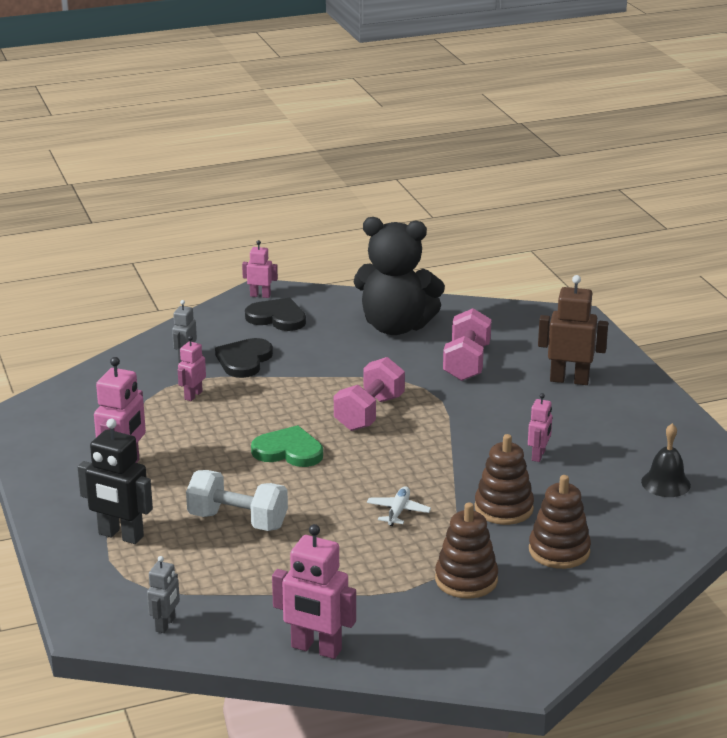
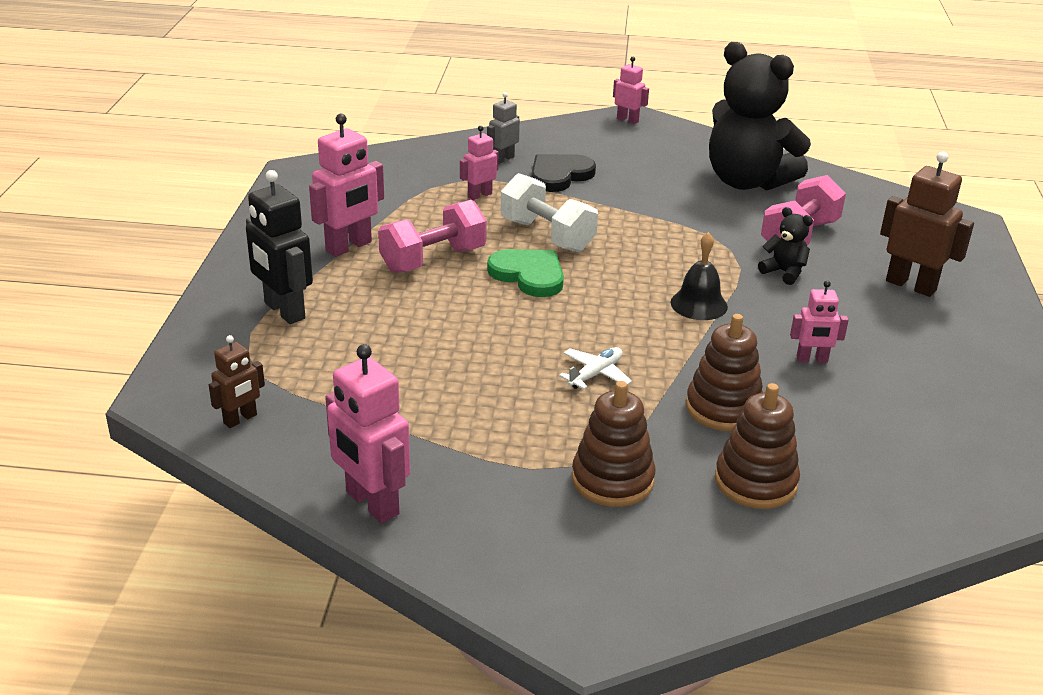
camera: 25 degrees right, 5 degrees up
(165, 624) = (240, 419): grey robot -> brown robot
(238, 521) = (413, 332): white dumbbell -> white dumbbell (547, 235)
(277, 318) = (627, 144): black heart -> none
(369, 413) = (648, 260): pink dumbbell -> pink dumbbell (433, 260)
(475, 395) = (784, 272): none -> black teddy bear
(538, 455) = (812, 359): pink robot -> pink robot turned 45 degrees clockwise
(665, 483) = (956, 440): black bell -> black bell (699, 304)

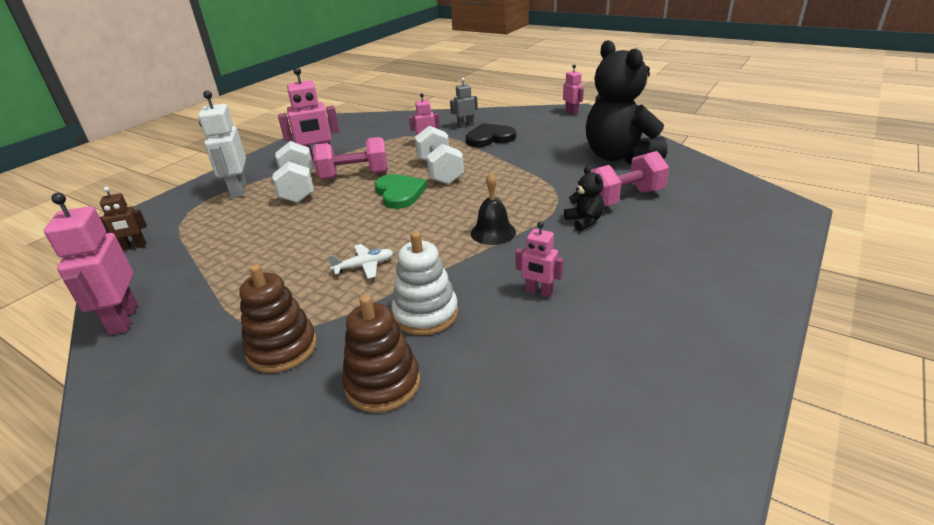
camera: 30 degrees right, 0 degrees up
(284, 311) = (238, 190): black robot -> white robot
(375, 292) = (298, 188): none -> white dumbbell
(723, 408) = (425, 314): brown stacking toy -> white stacking toy
(911, 285) = (688, 250): brown robot -> none

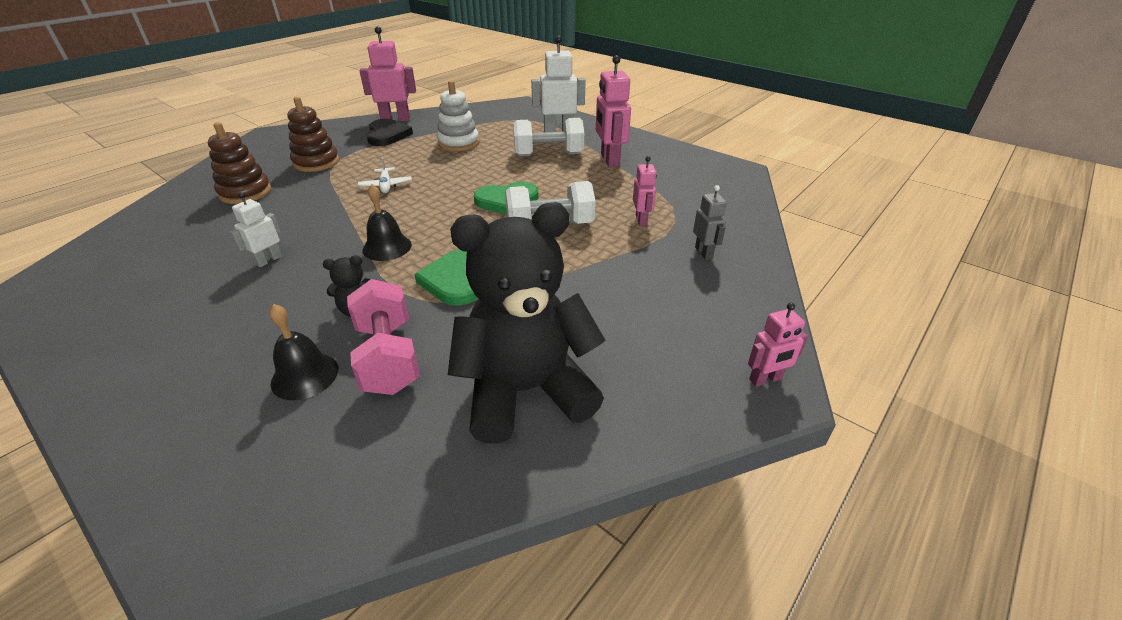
camera: 95 degrees right, 5 degrees up
(134, 247) = (485, 111): brown robot -> none
(354, 175) = (564, 178): pink dumbbell -> none
(425, 314) = (297, 208): white stacking toy -> white stacking toy (458, 143)
(489, 138) = (647, 269): black heart -> black heart (387, 135)
(529, 193) = (455, 280): none -> green heart
(538, 292) = (268, 260): pink robot -> white robot
(661, 222) = (305, 375): none -> black bell

